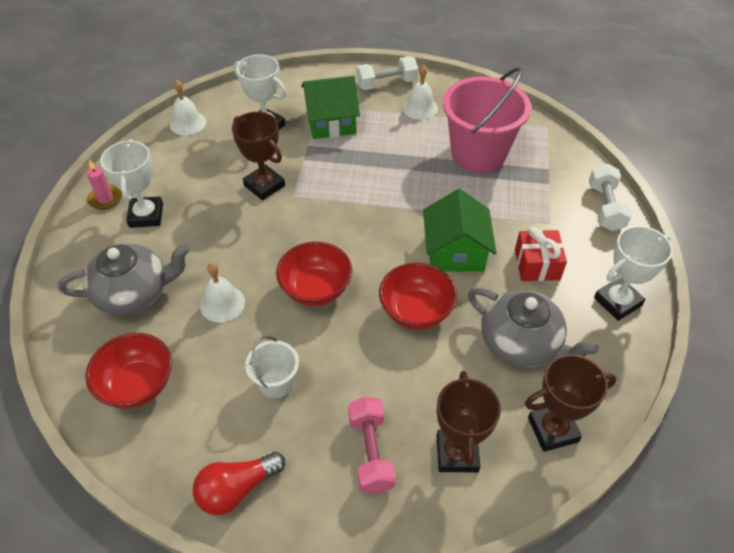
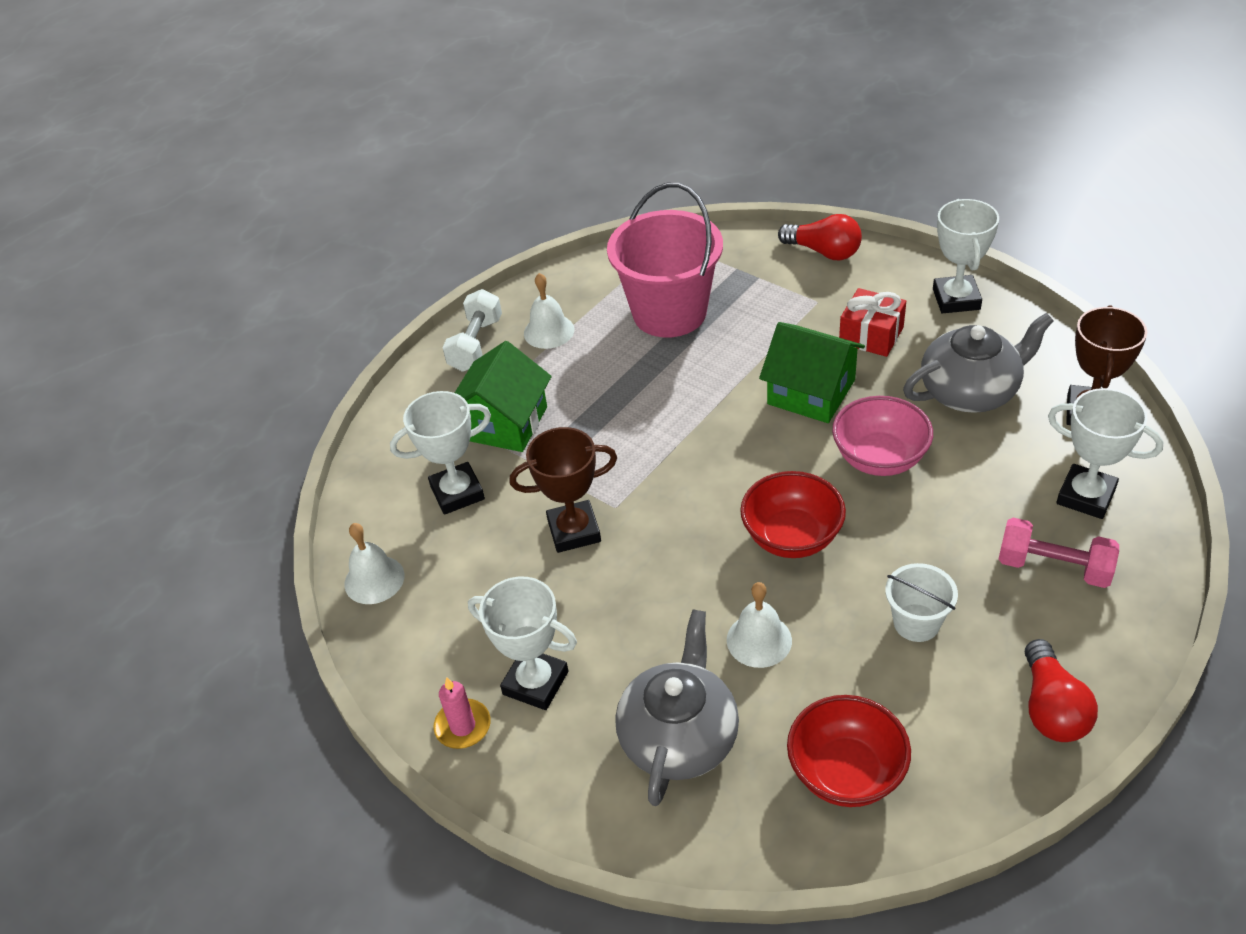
camera: 55 degrees left, 5 degrees down
(416, 311) = (879, 458): red bowl -> pink bowl
(457, 453) = (1086, 496): brown trophy -> white trophy
(605, 207) = (824, 252): white dumbbell -> red light bulb

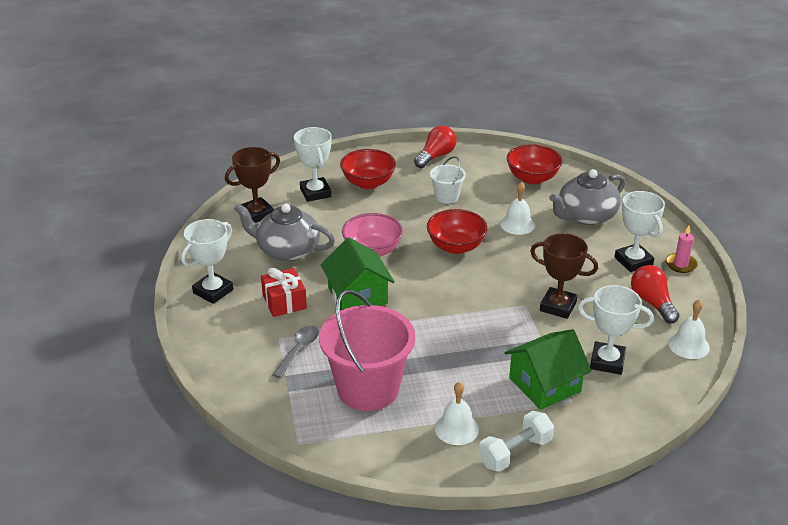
camera: 145 degrees left, 10 degrees down
(782, 303) = (298, 350): none -> grey spoon
(824, 252) = (225, 365): red light bulb -> red light bulb (652, 303)
(1054, 567) = (368, 183): pink dumbbell -> red bowl

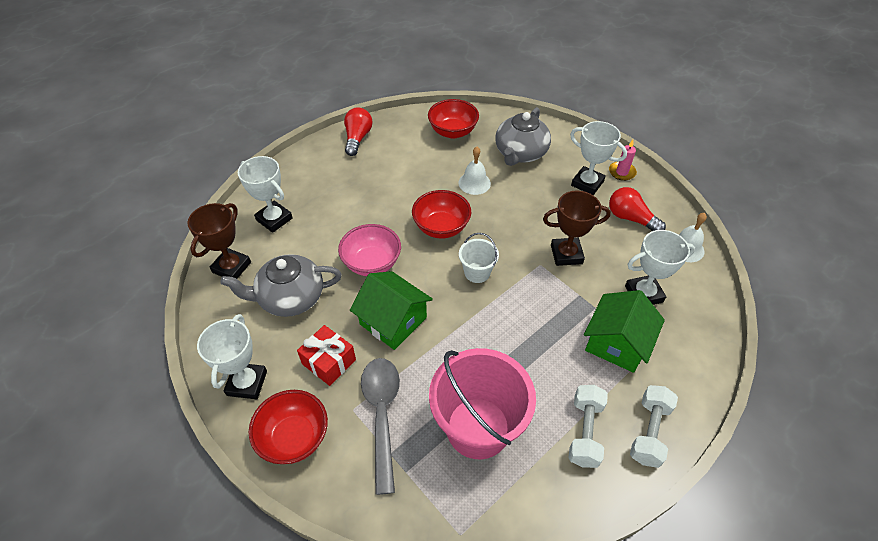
camera: 30 degrees left, 15 degrees up
(298, 350) = (382, 414): grey spoon -> grey spoon, size x1.65
(368, 183) = (317, 189): red bowl -> red bowl (294, 437)
(446, 197) = (396, 177): white bucket -> white bucket (477, 272)
(456, 428) = (584, 432): white bell -> white dumbbell

